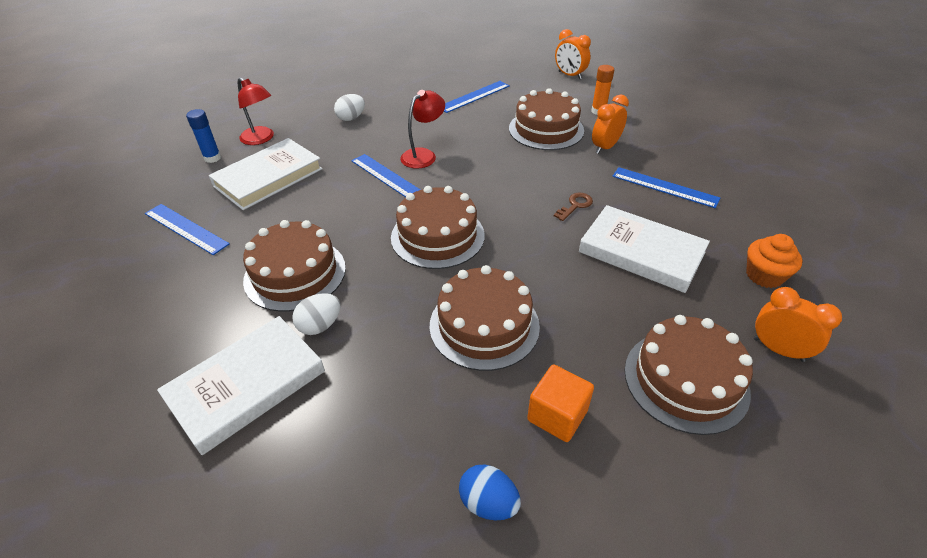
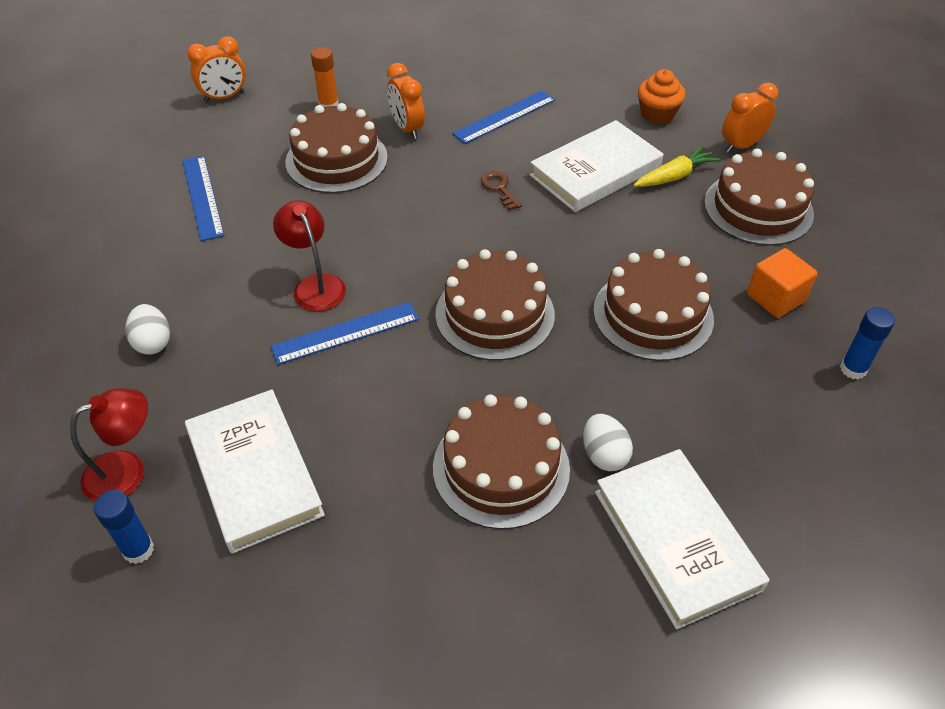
camera: 70 degrees left, 5 degrees up
(186, 228) = (330, 598): blue ruler -> none
(488, 503) = (853, 369): blue egg -> blue glue stick
(680, 305) = (674, 176): none -> yellow carrot

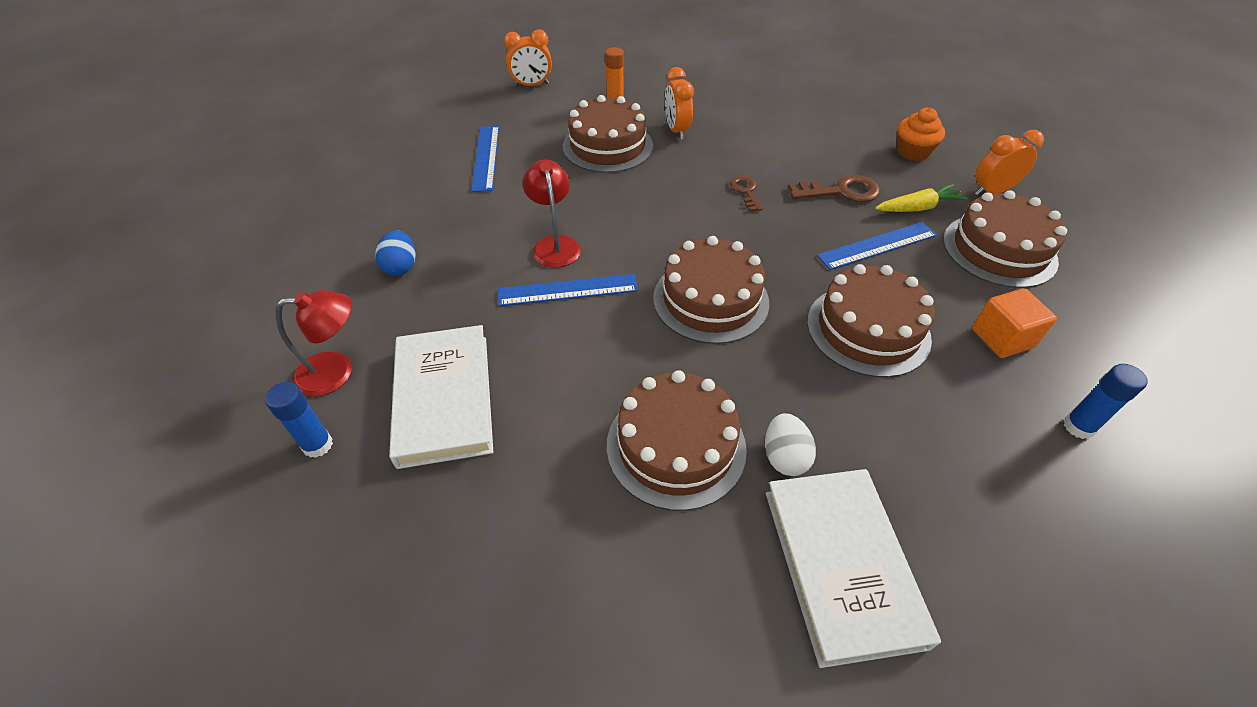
camera: 15 degrees right, 0 degrees up
(153, 342) = (401, 266): white egg -> blue egg
(504, 117) = (767, 134): blue ruler -> blue ruler (877, 245)
(595, 171) = (841, 191): white book -> brown key

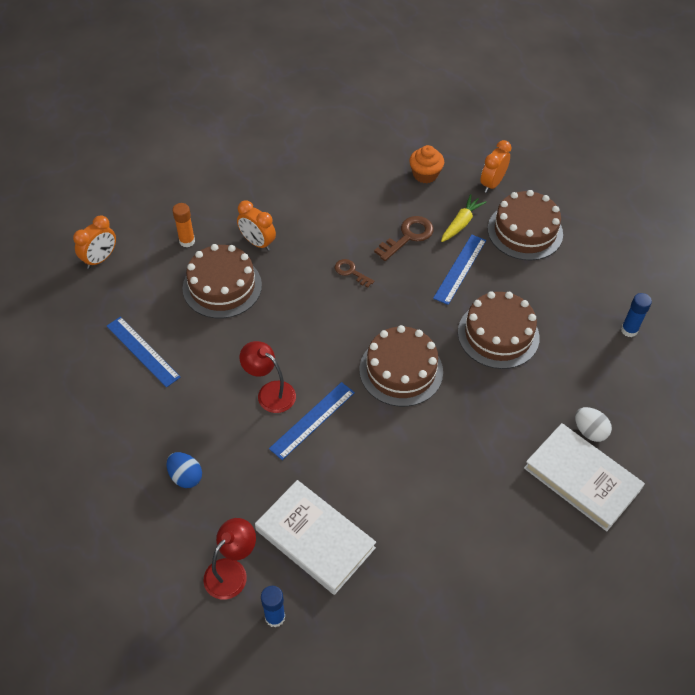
camera: 40 degrees left, 5 degrees up
(676, 446) = (462, 474): brown cake -> none
(784, 457) = (517, 442): white egg -> white egg (589, 431)
(1002, 338) = (564, 296): orange cube -> none

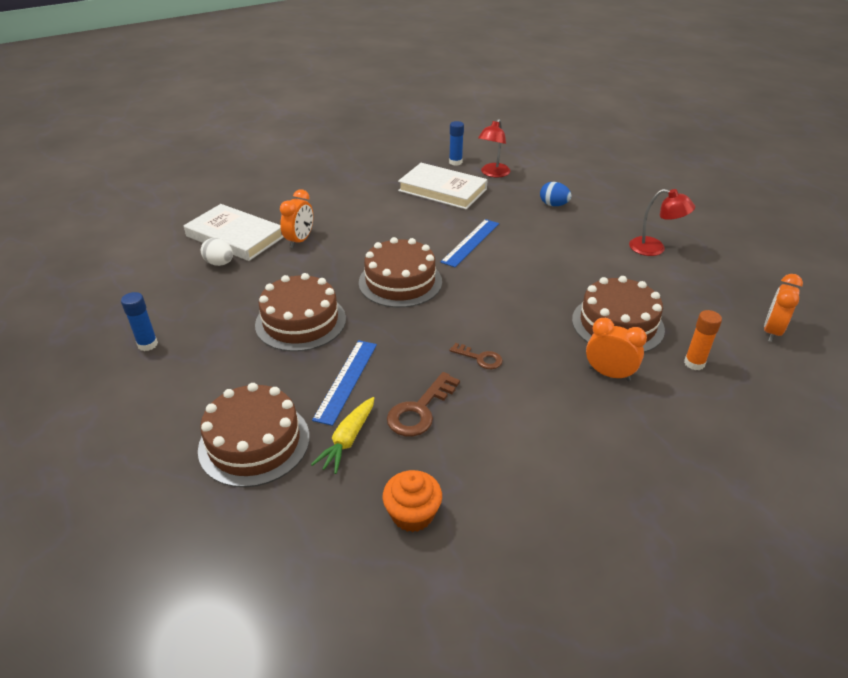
camera: 170 degrees right, 15 degrees down
(143, 351) = (651, 265): blue ruler -> none
(270, 392) = (516, 254): red lamp -> red lamp (654, 248)
(492, 184) = (299, 515): orange clock -> orange clock (300, 240)

